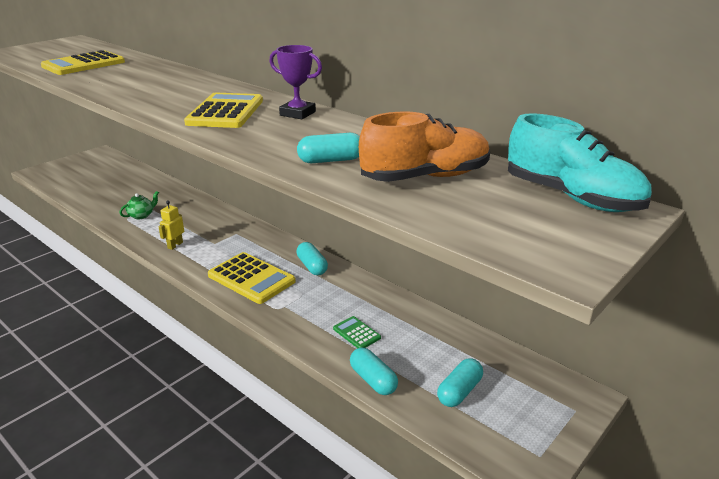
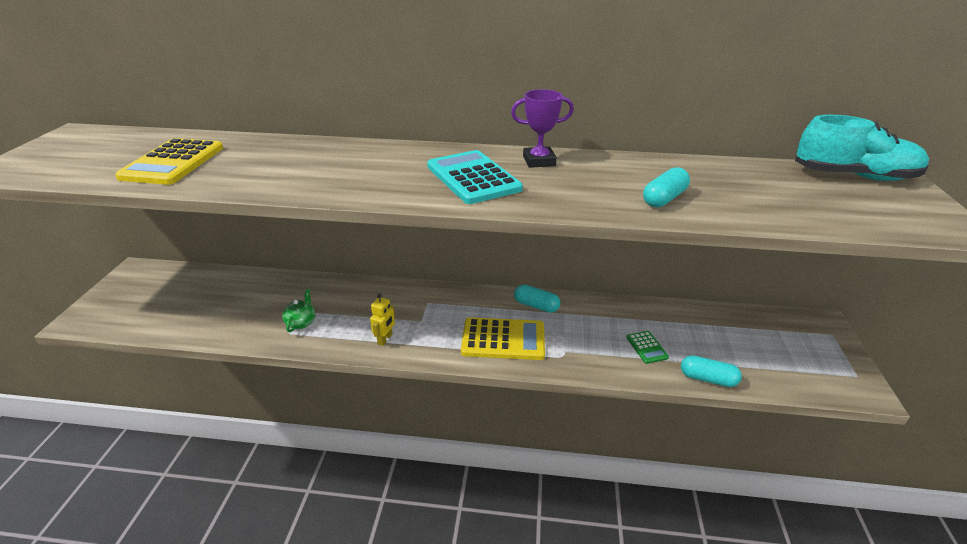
camera: 35 degrees left, 5 degrees up
(175, 245) = (385, 339): yellow robot -> yellow robot turned 150 degrees counterclockwise
(225, 112) = (473, 178): yellow calculator -> turquoise calculator
(356, 333) = (646, 347): green calculator -> green calculator turned 120 degrees counterclockwise
(425, 177) = (752, 191): orange shoe -> none
(459, 391) = (764, 357): turquoise capsule -> none

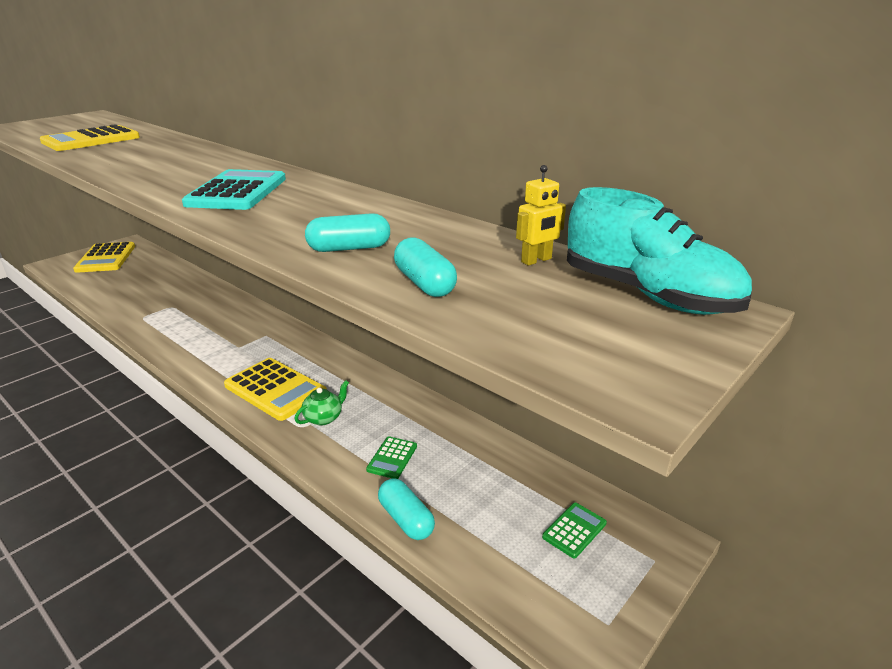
camera: 35 degrees right, 5 degrees down
(138, 293) = (106, 258): none -> yellow calculator
(301, 322) = (160, 314): green teapot -> green teapot (324, 418)
(385, 339) = (192, 349): yellow robot -> yellow robot (536, 260)
(536, 306) = (348, 374): turquoise capsule -> turquoise capsule (424, 283)
(539, 161) = (323, 193): purple trophy -> none
(785, 338) = (574, 530): none -> green calculator

